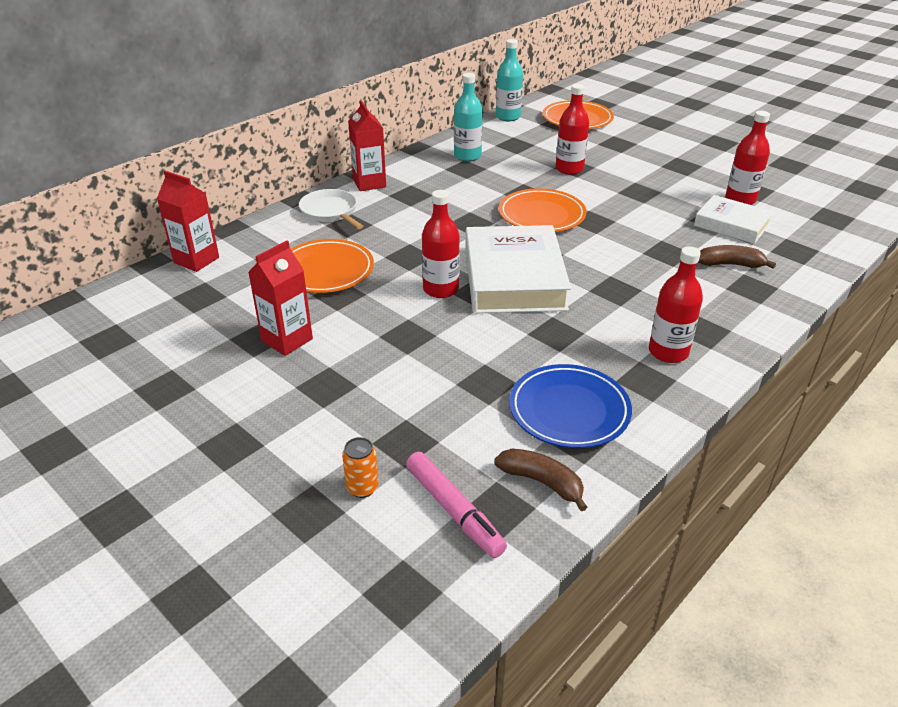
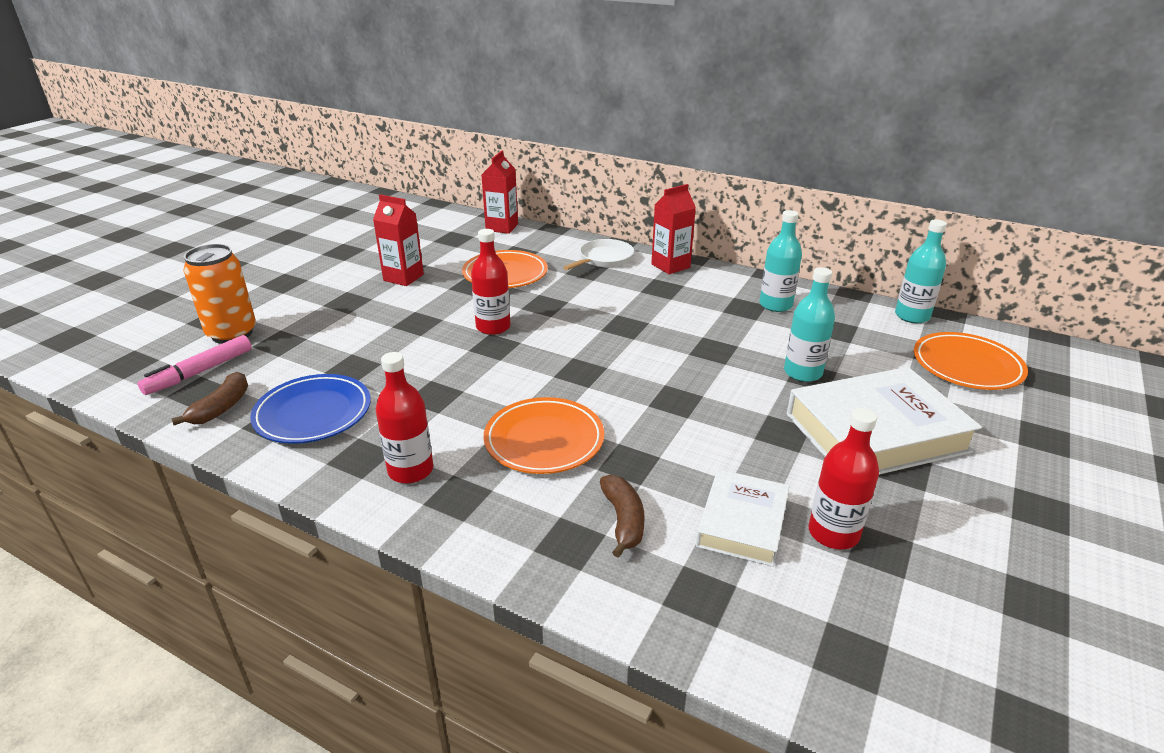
camera: 75 degrees right, 5 degrees down
(362, 488) = (232, 334): orange can -> orange can, size x2.09
(513, 278) = (526, 362): white book -> white book (875, 432)
(541, 215) = (668, 365): orange plate -> orange plate (544, 440)
(569, 169) = (802, 373): red bottle -> turquoise bottle

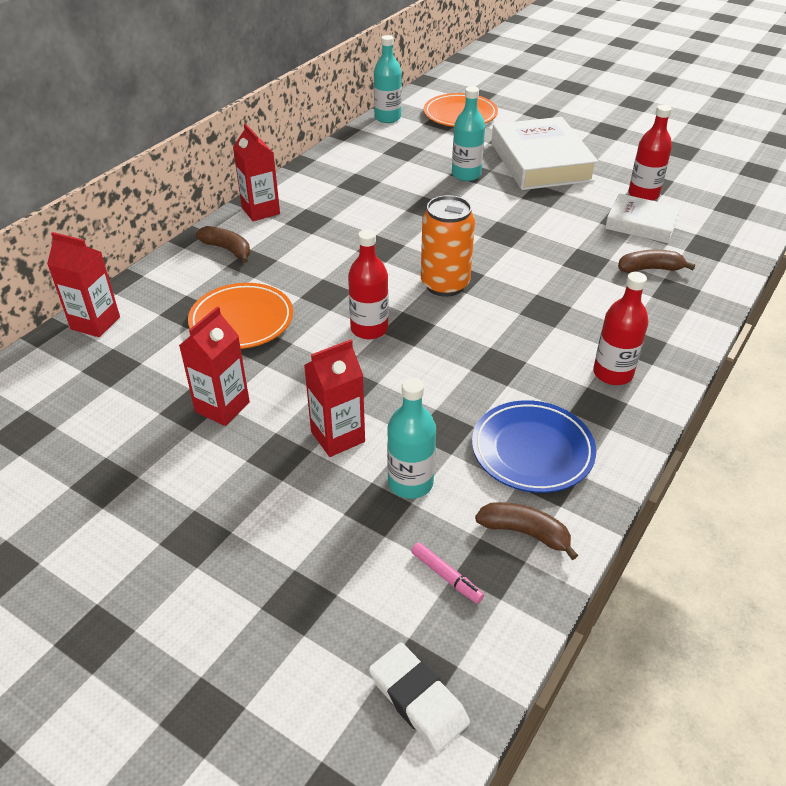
camera: 85 degrees left, 10 degrees up
(110, 364) = (418, 699): none -> white eraser
(200, 372) = (446, 576): pink marker -> pink marker, size x0.60
(232, 334) = (347, 565): orange can -> orange can (445, 284)
(359, 322) = (338, 437): none -> red carton
(544, 440) = (563, 300): orange plate -> none
(604, 259) = (228, 249): white pan -> brown banana
(775, 305) = (357, 169): turquoise bottle -> turquoise bottle (410, 483)

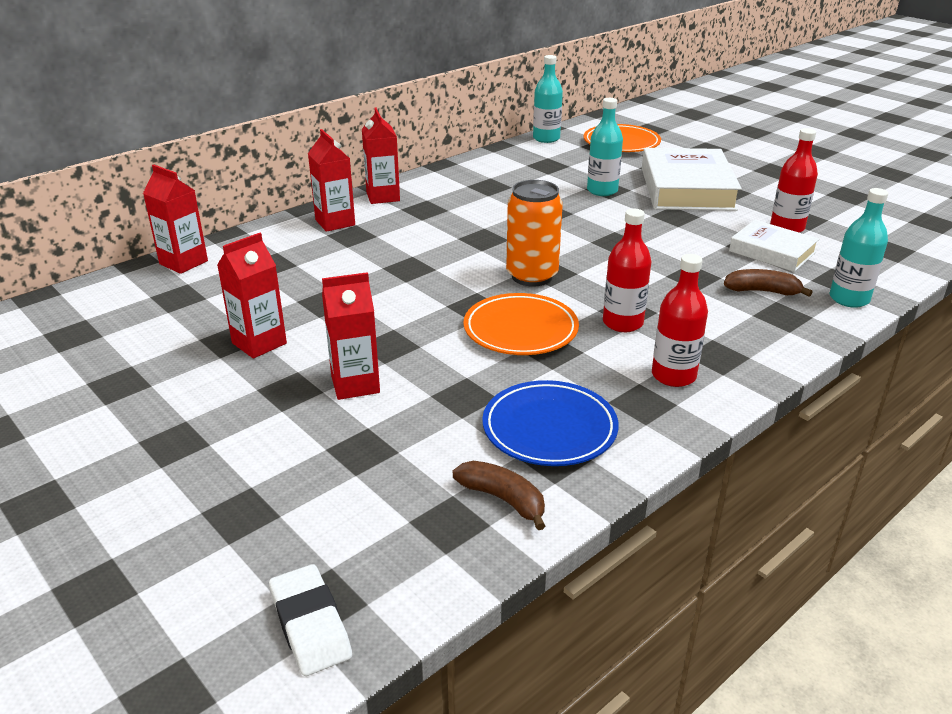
camera: 15 degrees right, 10 degrees down
(228, 249) = (335, 222): brown banana -> red carton
(241, 320) = (316, 278): orange plate -> orange plate (520, 330)
(369, 329) = (435, 302): red bottle -> red bottle (622, 323)
(410, 483) = (406, 435): turquoise bottle -> turquoise bottle (849, 299)
(446, 576) = (399, 522): pink marker -> none

